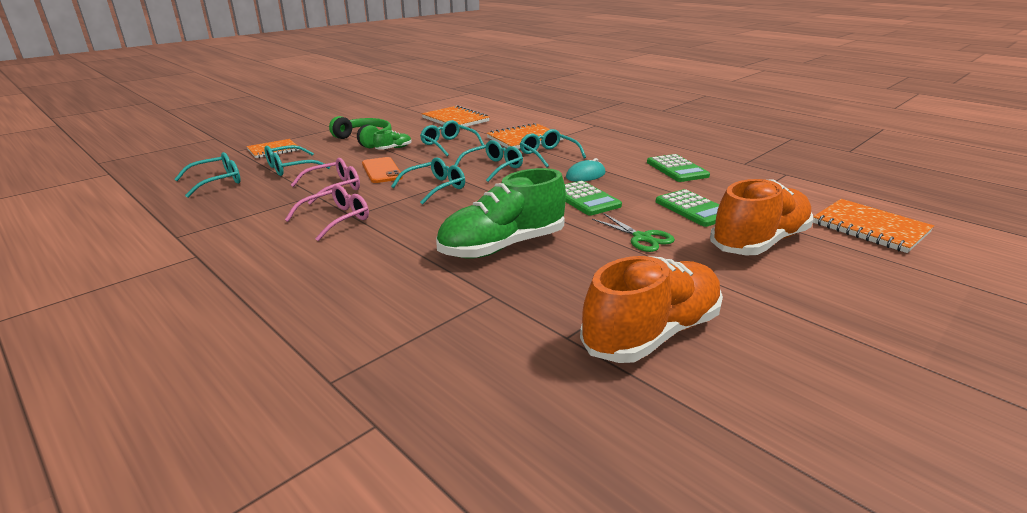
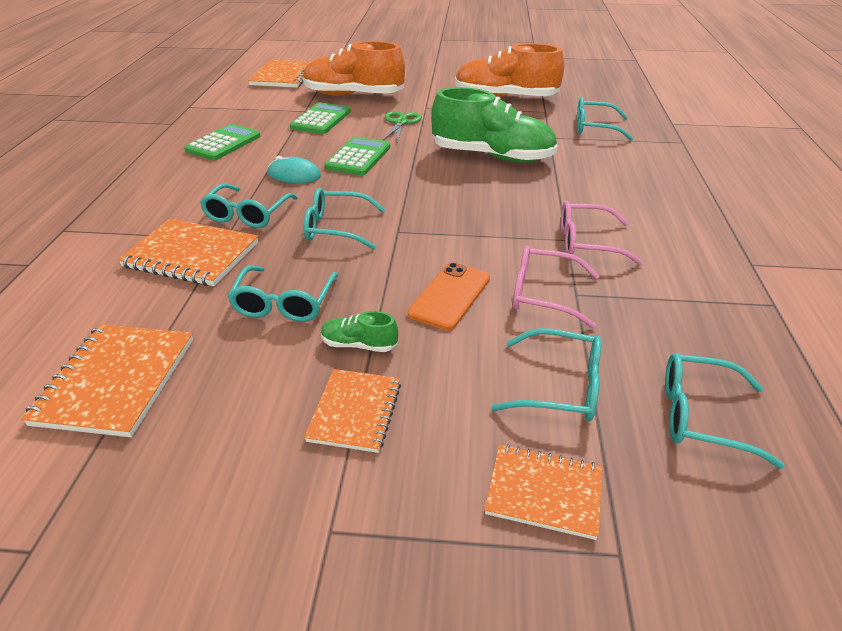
camera: 130 degrees left, 10 degrees up
(364, 140) = (355, 412): green headphones -> orange notebook
(435, 188) = (441, 233): turquoise glasses -> turquoise glasses (594, 128)

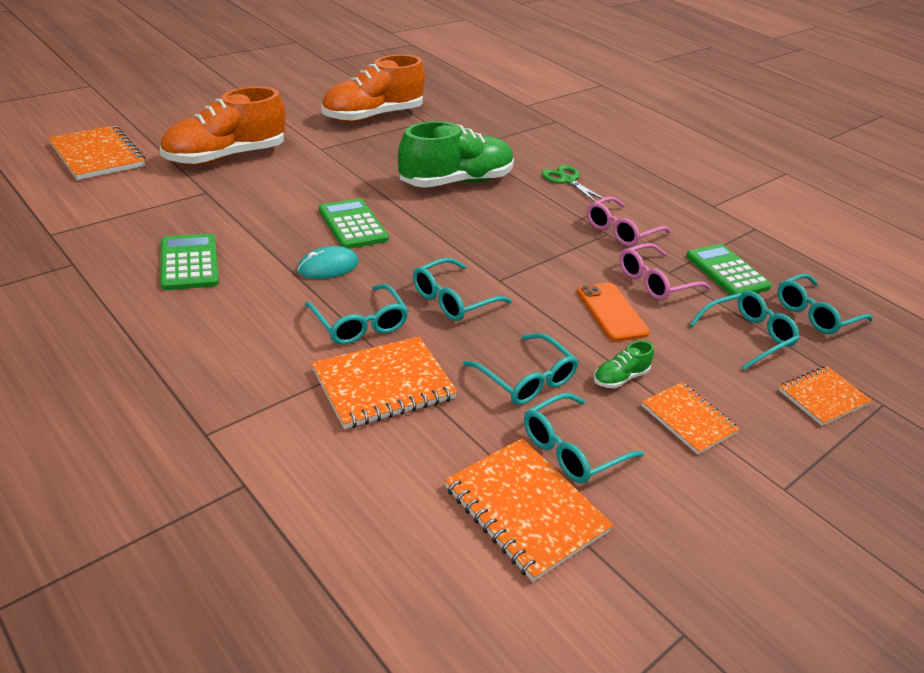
camera: 50 degrees left, 0 degrees up
(321, 119) = (243, 197): green calculator -> green calculator (727, 272)
(401, 122) = (327, 173): green scissors -> green scissors (567, 180)
(594, 128) = (484, 126): turquoise glasses -> turquoise glasses (571, 449)

